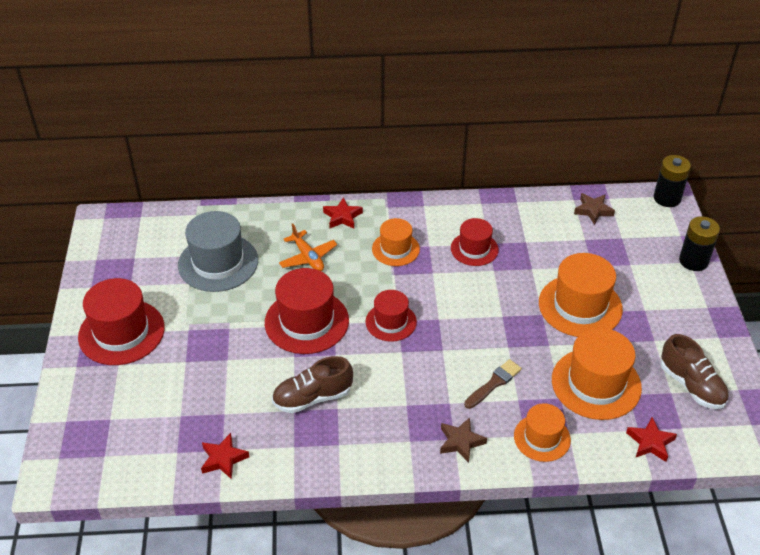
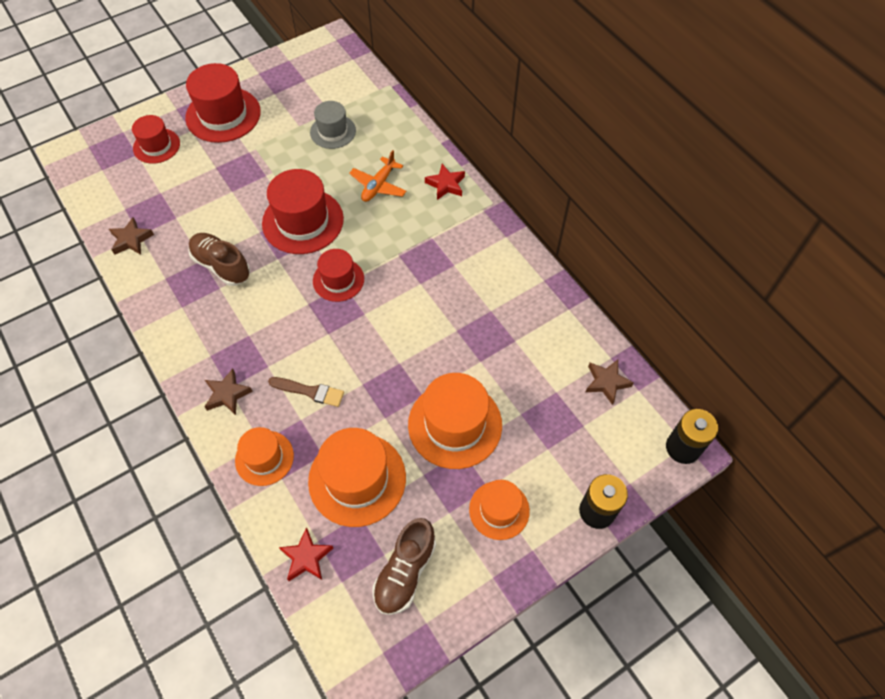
camera: 60 degrees right, 15 degrees up
(218, 263) = (333, 131): grey hat -> grey hat, size x0.61
(223, 459) = (131, 240): red star -> brown star
(395, 249) = (431, 242): orange hat -> orange hat (499, 510)
(474, 249) = (474, 302): red hat -> red hat (156, 146)

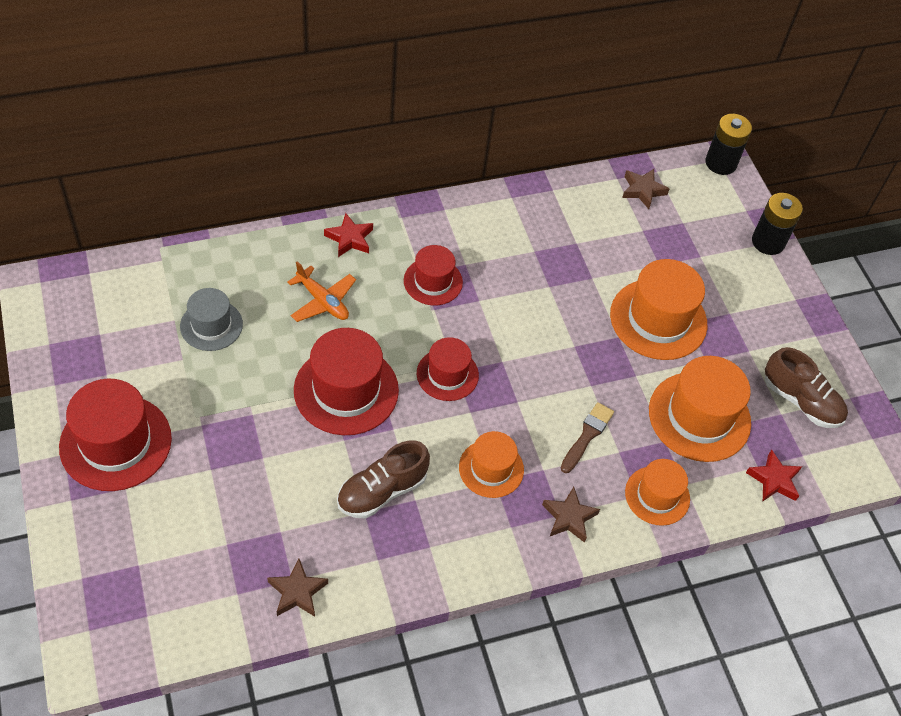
camera: 80 degrees left, 5 degrees down
(156, 146) = (134, 536): red hat -> red hat (433, 281)
(499, 510) = (753, 311): orange hat -> orange hat (491, 468)

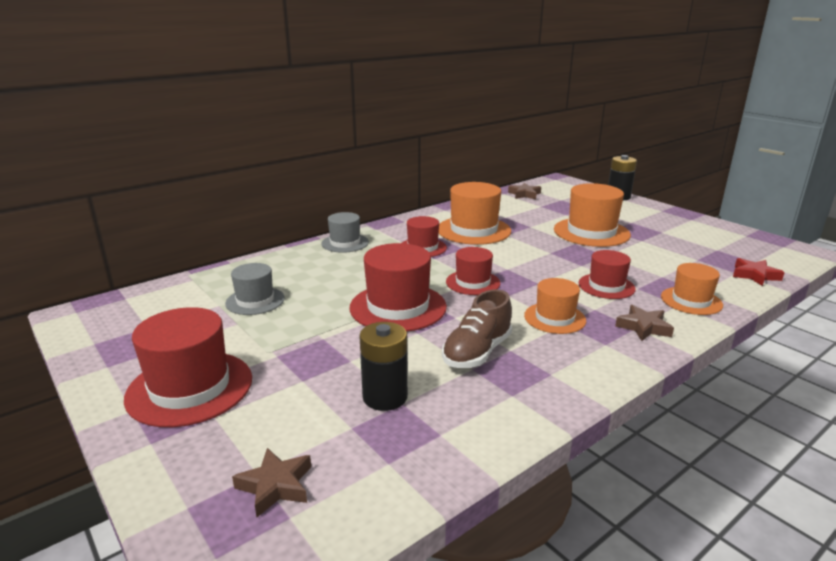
camera: 15 degrees left, 30 degrees down
(297, 592) = (453, 441): brown star -> brown star (276, 486)
(322, 301) = (344, 271): orange plane -> none
(350, 238) = (345, 243): red star -> grey hat
(587, 435) = (606, 286): brown brush -> red hat
(699, 416) = (669, 261): orange hat -> orange hat (474, 230)
(720, 163) = (558, 180): black battery -> black battery (385, 397)
(801, 401) = (721, 242): brown shoe -> none

